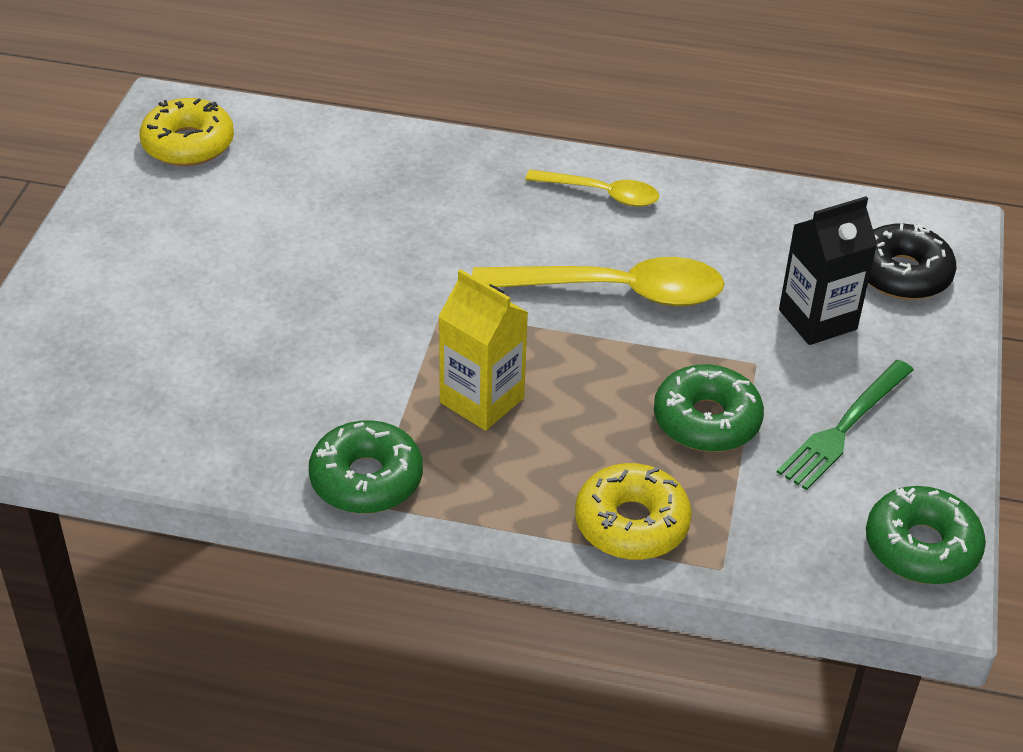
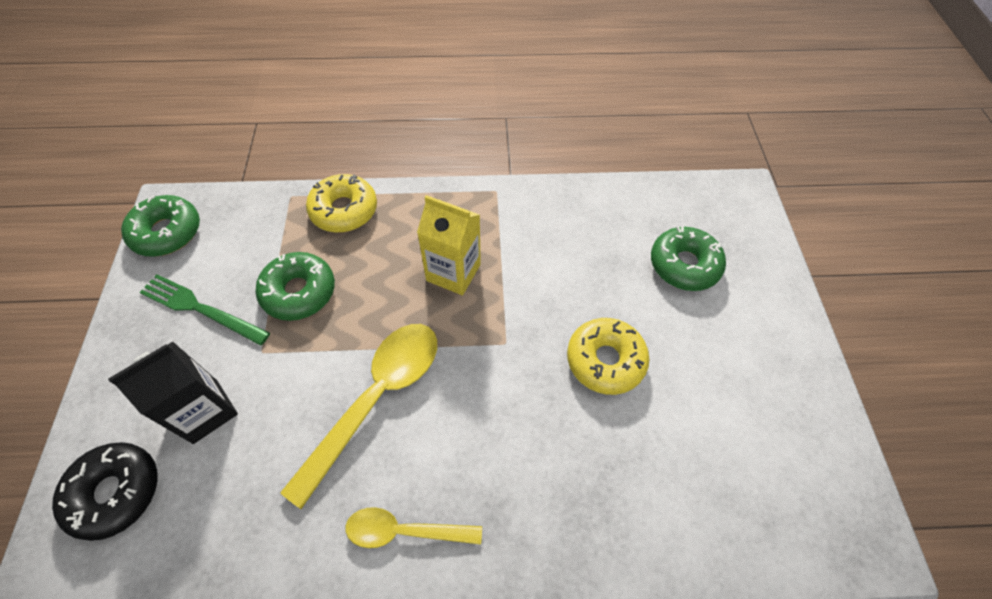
camera: 165 degrees right, 15 degrees up
(188, 144) = (809, 488): yellow donut -> yellow donut (605, 360)
(366, 479) = (504, 204): green donut -> green donut (684, 265)
(614, 291) = (376, 399): yellow spoon -> yellow spoon turned 135 degrees clockwise
(844, 427) = (201, 309): green fork -> green fork turned 90 degrees counterclockwise

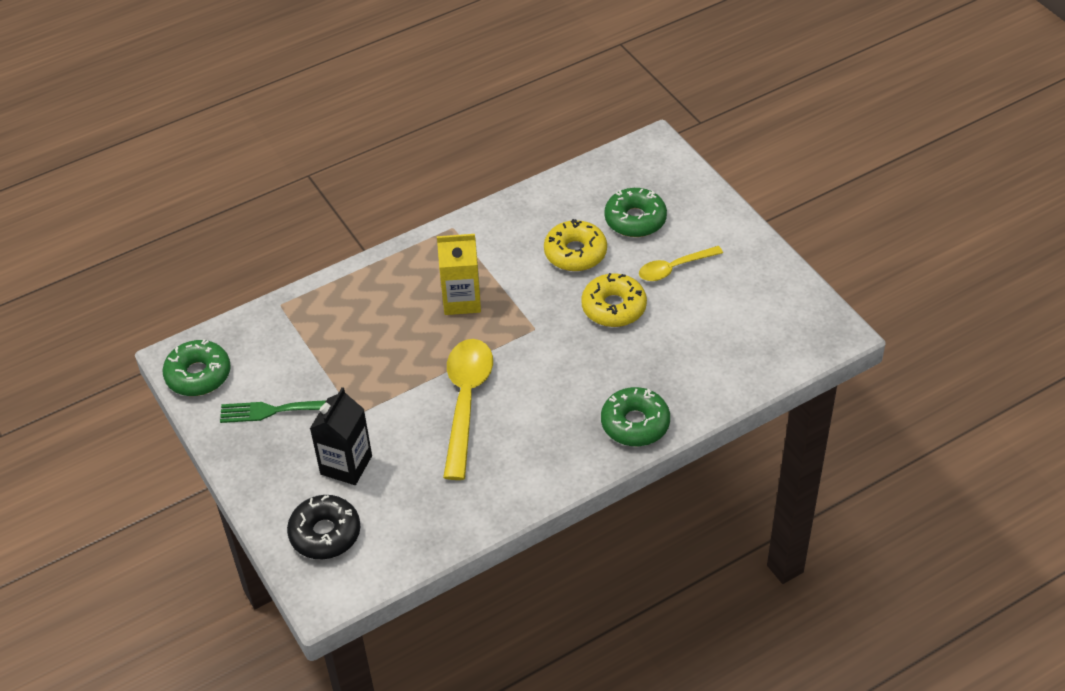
camera: 25 degrees left, 10 degrees down
(299, 292) = (349, 365): green donut -> green donut (635, 423)
(344, 210) = (336, 295): yellow donut -> yellow donut (575, 253)
(405, 531) = (542, 460): yellow spoon -> yellow spoon (674, 268)

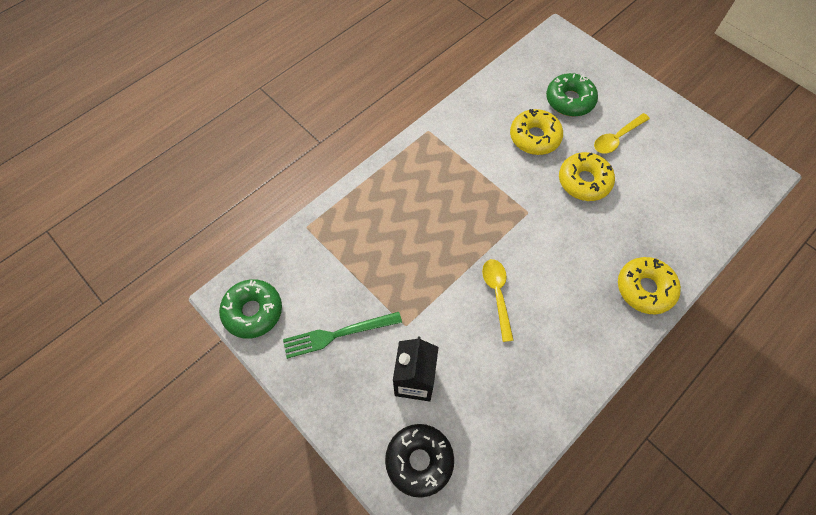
camera: 15 degrees left, 15 degrees up
(462, 300) = (459, 196): yellow carton -> none
(466, 402) = (497, 295): yellow spoon -> yellow spoon, size x0.58
(635, 423) = (645, 288): green donut -> yellow donut

